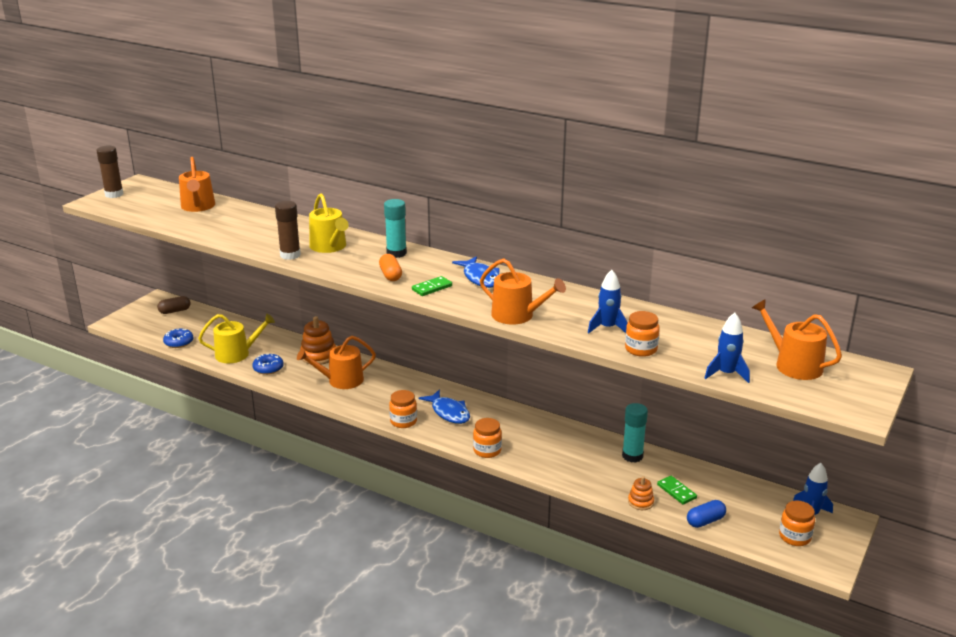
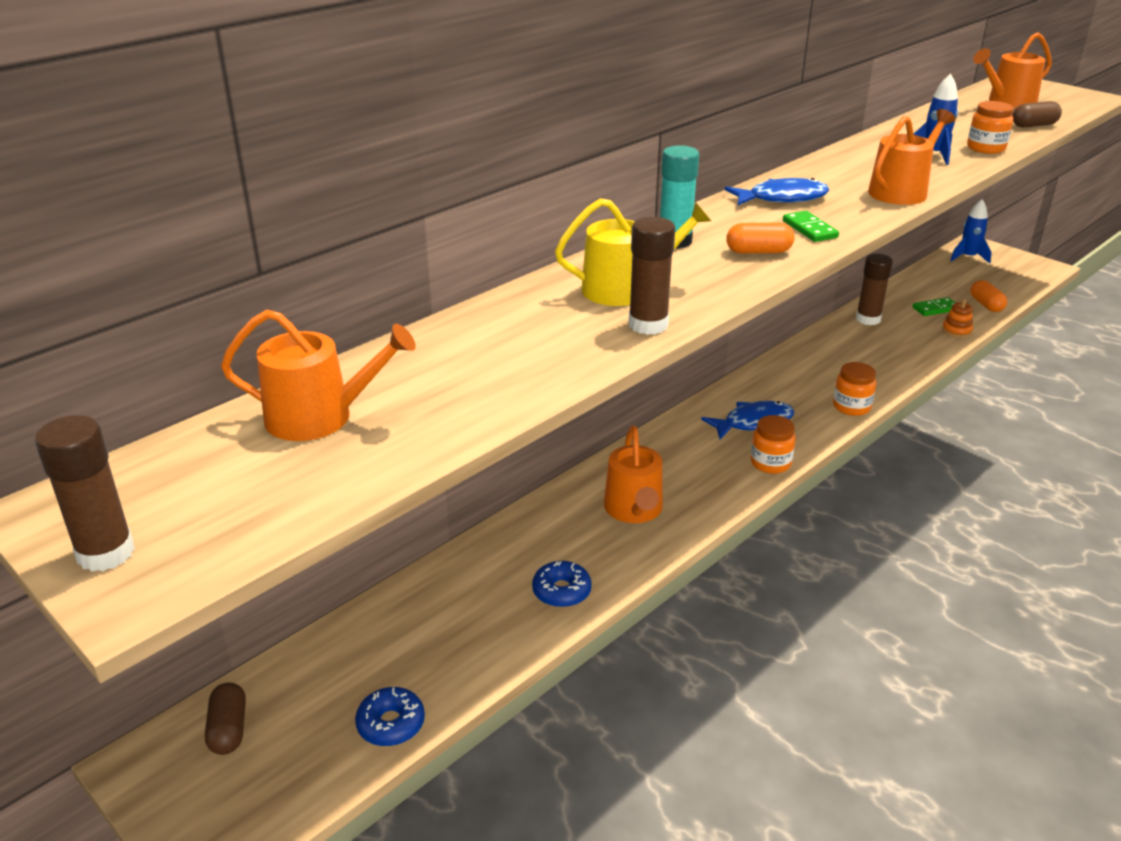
camera: 75 degrees left, 5 degrees up
(237, 354) = (487, 631): yellow watering can -> none
(318, 356) = (540, 527): orange stacking toy -> none
(632, 456) = (868, 319): turquoise glue stick -> brown glue stick
(705, 521) = (986, 305): blue capsule -> orange capsule
(726, 374) = (1034, 125): blue rocket -> brown capsule
(794, 537) = (1005, 271): orange jar -> none

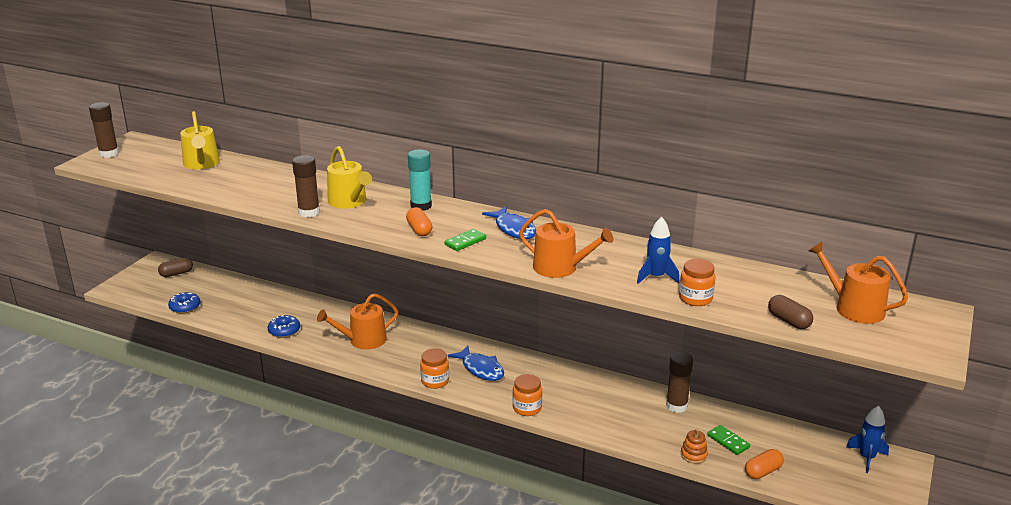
camera: 70 degrees right, 5 degrees down
(320, 417) = (201, 164): orange watering can -> yellow watering can

